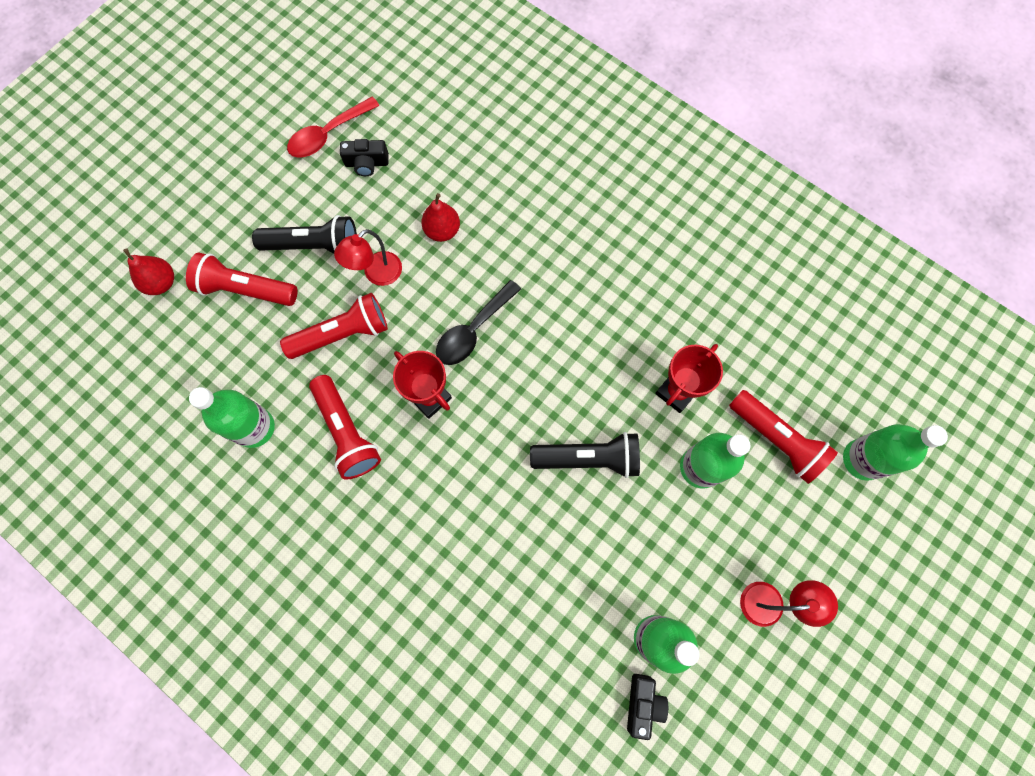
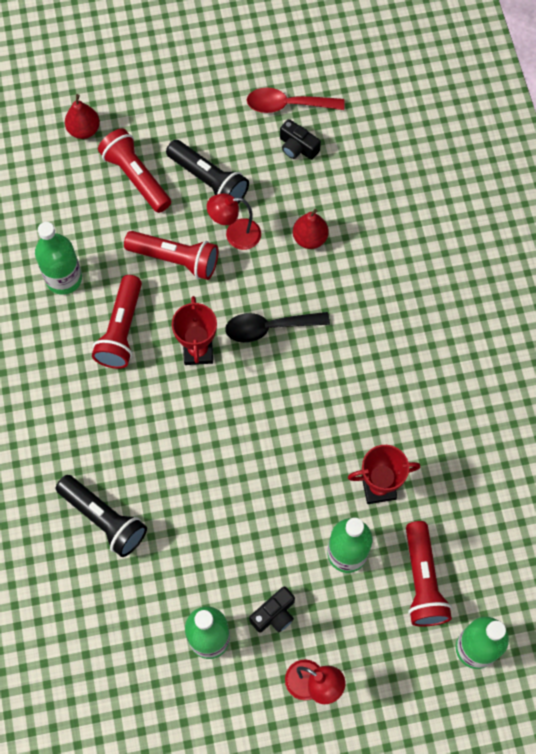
camera: 40 degrees right, 5 degrees down
(588, 459) = (271, 482): black flashlight -> black flashlight (104, 519)
(643, 703) = (162, 671): black camera -> black camera (274, 614)

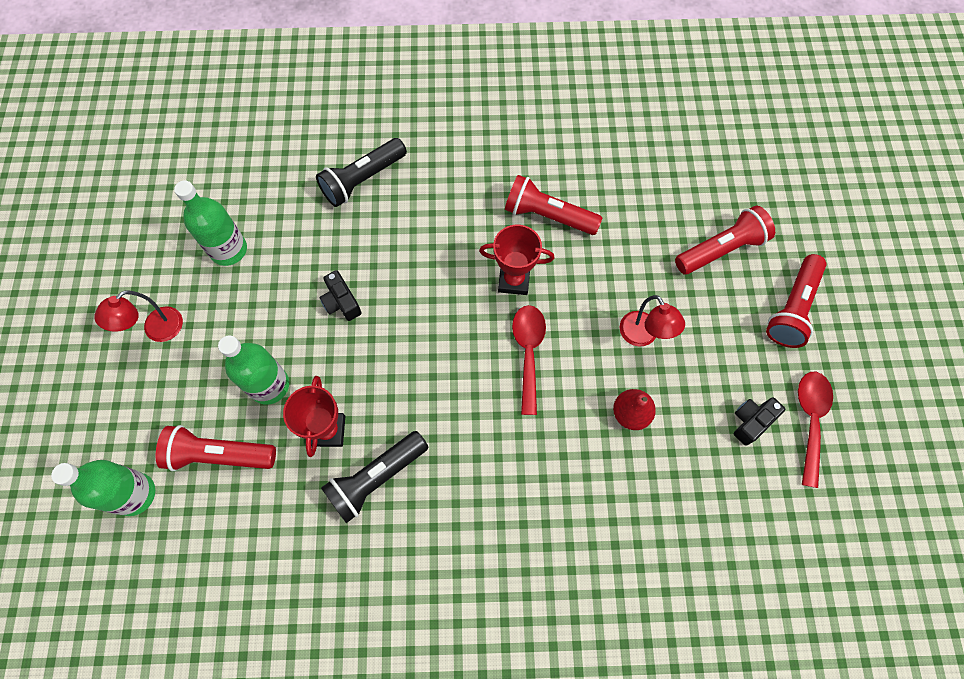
camera: 100 degrees right, 0 degrees up
(64, 278) = (610, 173): green bottle -> none
(84, 130) = (781, 208): red pear -> none
(175, 259) = (619, 274): red flashlight -> red flashlight (791, 308)
(208, 181) = (712, 319): black flashlight -> black flashlight (376, 478)
(235, 235) = (643, 336): red lamp -> red lamp turned 150 degrees clockwise
(269, 328) = (528, 352): black spoon -> red spoon
(274, 614) = (232, 308): black camera -> black camera (341, 302)

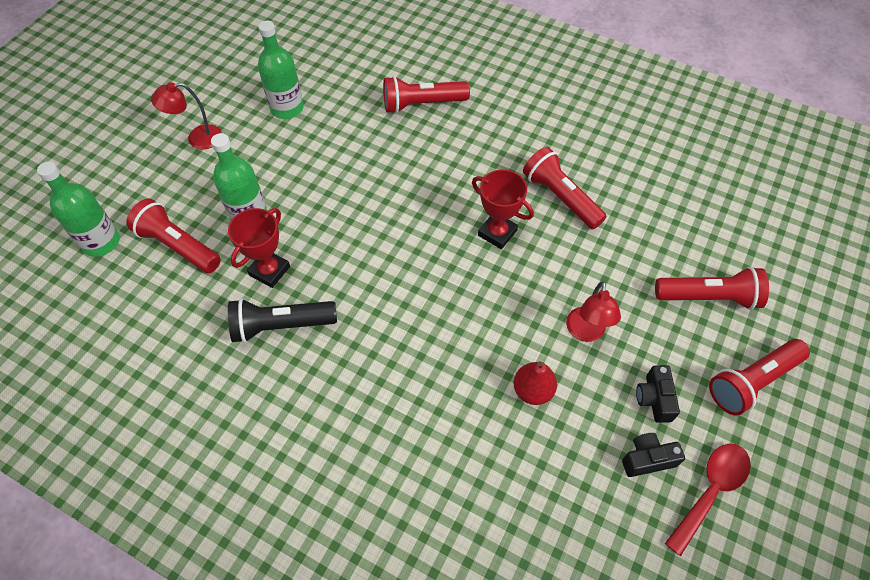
camera: 30 degrees right, 10 degrees down
(341, 302) = (345, 183): black camera -> black camera (654, 399)
(362, 180) = (422, 104): black flashlight -> red flashlight
(528, 352) = (472, 294): red spoon -> none

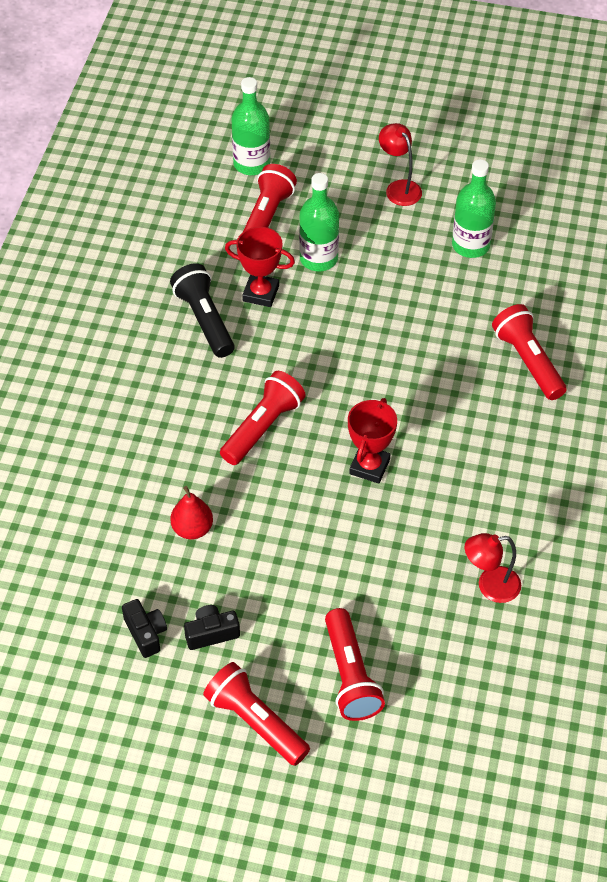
camera: 75 degrees right, 5 degrees down
(560, 197) = (440, 517): red flashlight -> red flashlight (263, 427)
(586, 332) = (270, 564): red lamp -> red lamp (490, 586)
(710, 490) = (127, 689): red spoon -> none

